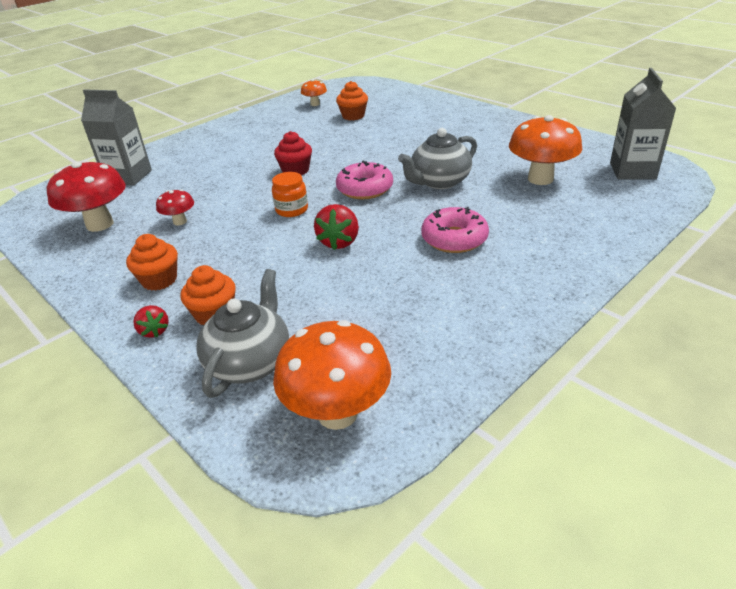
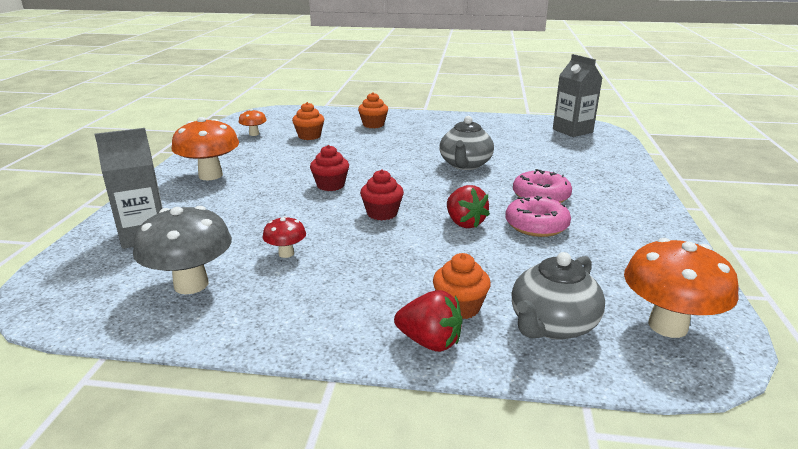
camera: 40 degrees left, 10 degrees down
(100, 224) = (191, 284): red mushroom -> grey mushroom
(154, 331) = (430, 342): red strawberry -> red strawberry, size x1.62
(159, 280) = (357, 304): orange cupcake -> orange cupcake (373, 125)
(250, 362) = (552, 325): grey teapot -> grey teapot turned 120 degrees counterclockwise
(292, 210) = (382, 213): orange jar -> red cupcake
(365, 189) = (417, 183): pink donut -> pink donut (536, 225)
(540, 179) = (528, 147): orange mushroom -> orange mushroom (210, 175)

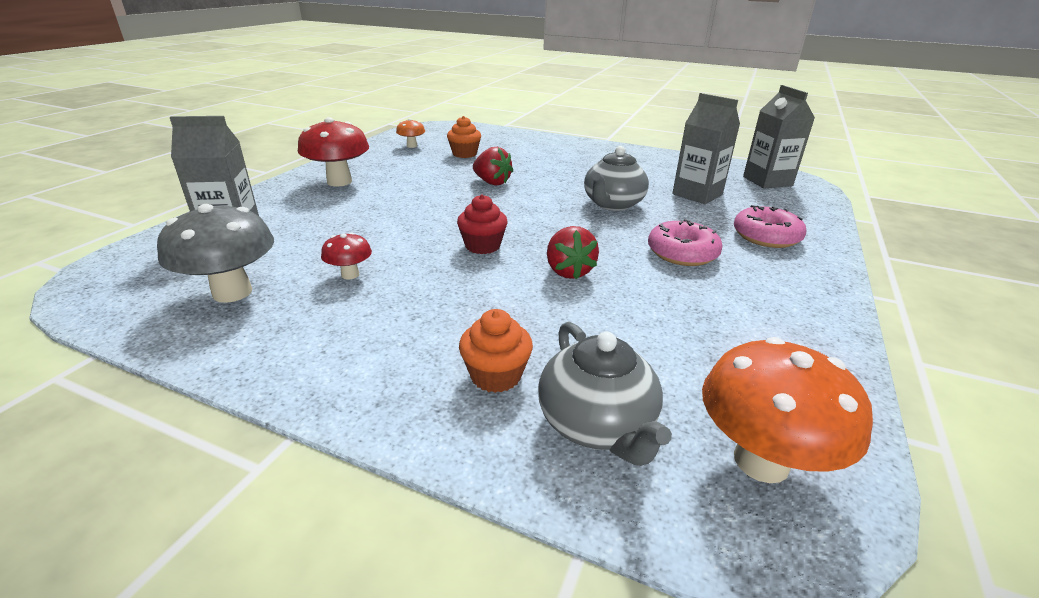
camera: 15 degrees right, 5 degrees up
(210, 175) = (339, 182): orange mushroom -> red mushroom
(330, 185) = (449, 207): red cupcake -> none
(373, 125) = (539, 150): orange cupcake -> none
(430, 342) = (430, 413): red strawberry -> red strawberry (492, 182)
(526, 148) = (697, 194): none -> grey carton
(536, 225) = (655, 288): pink donut -> pink donut (766, 236)
(552, 325) = (597, 424): grey teapot -> grey teapot turned 75 degrees counterclockwise

